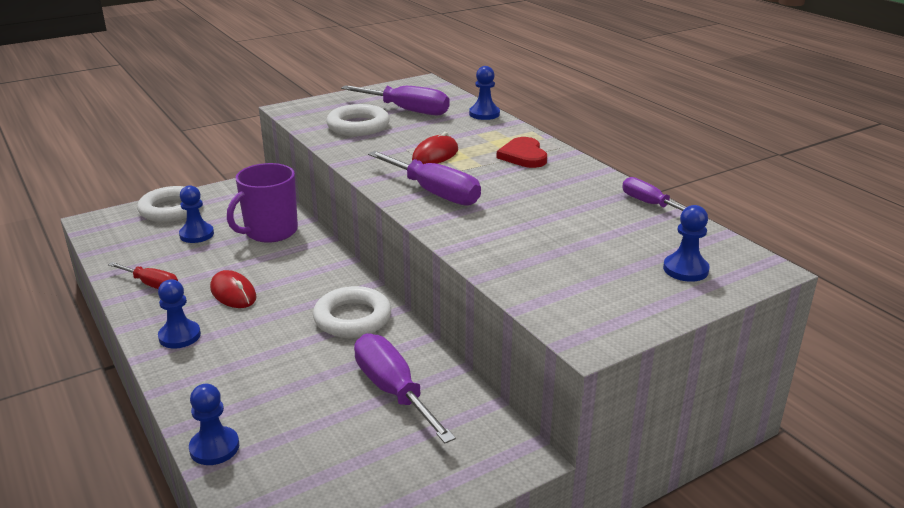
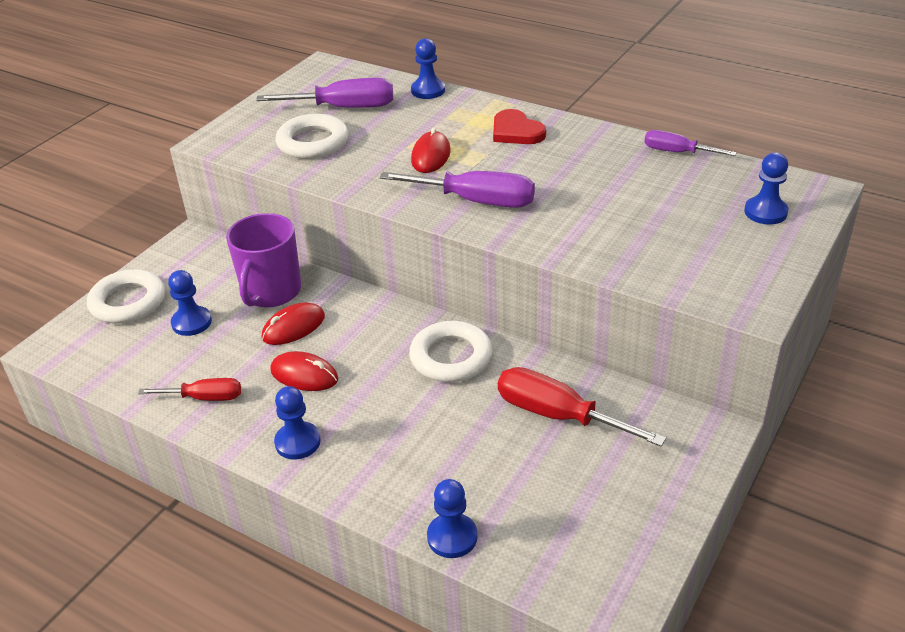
camera: 25 degrees left, 10 degrees up
(260, 259) = (293, 327): none -> red mouse
(393, 391) = (558, 415): purple screwdriver -> red screwdriver

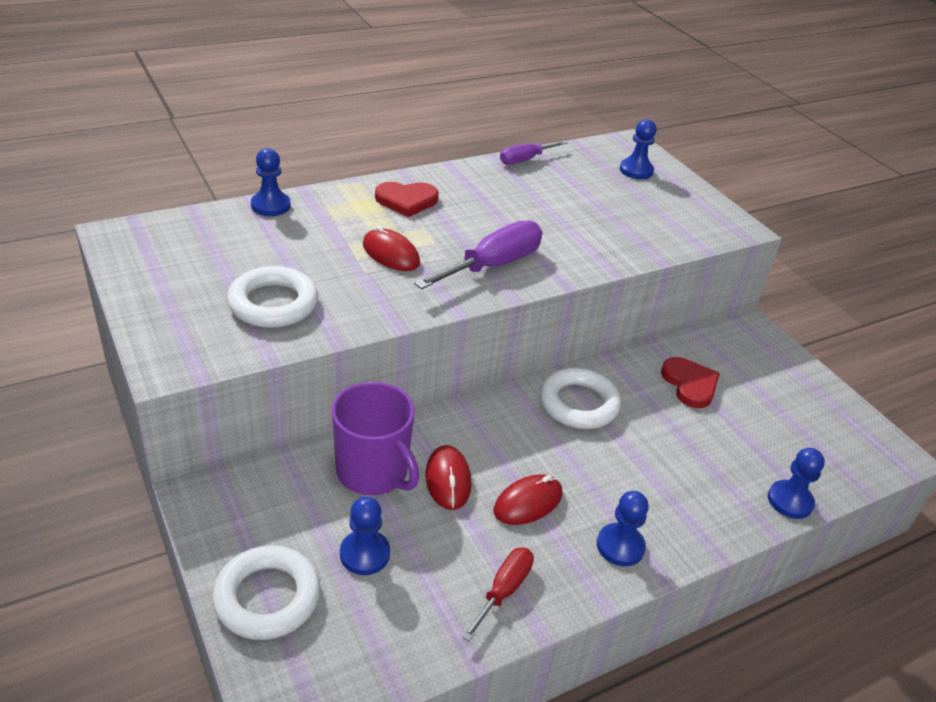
camera: 65 degrees left, 0 degrees up
(344, 108) = (231, 259): purple screwdriver -> none
(558, 415) = (690, 384): red screwdriver -> red heart

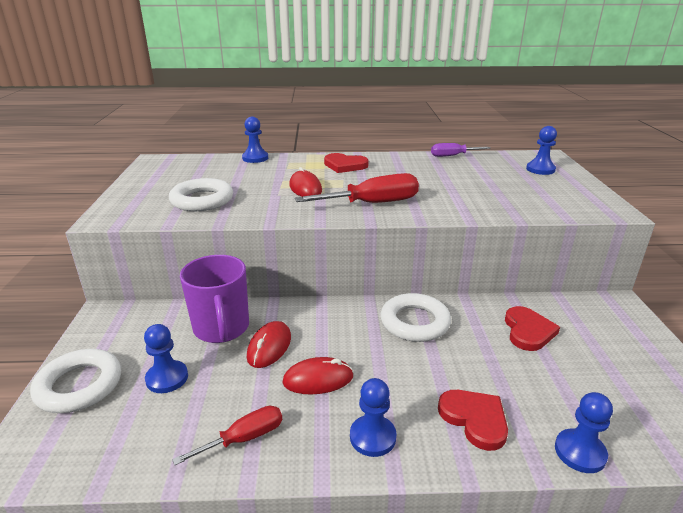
camera: 30 degrees right, 10 degrees down
(493, 265) = (373, 203): purple screwdriver -> red screwdriver
(694, 497) = (474, 419): none -> red heart

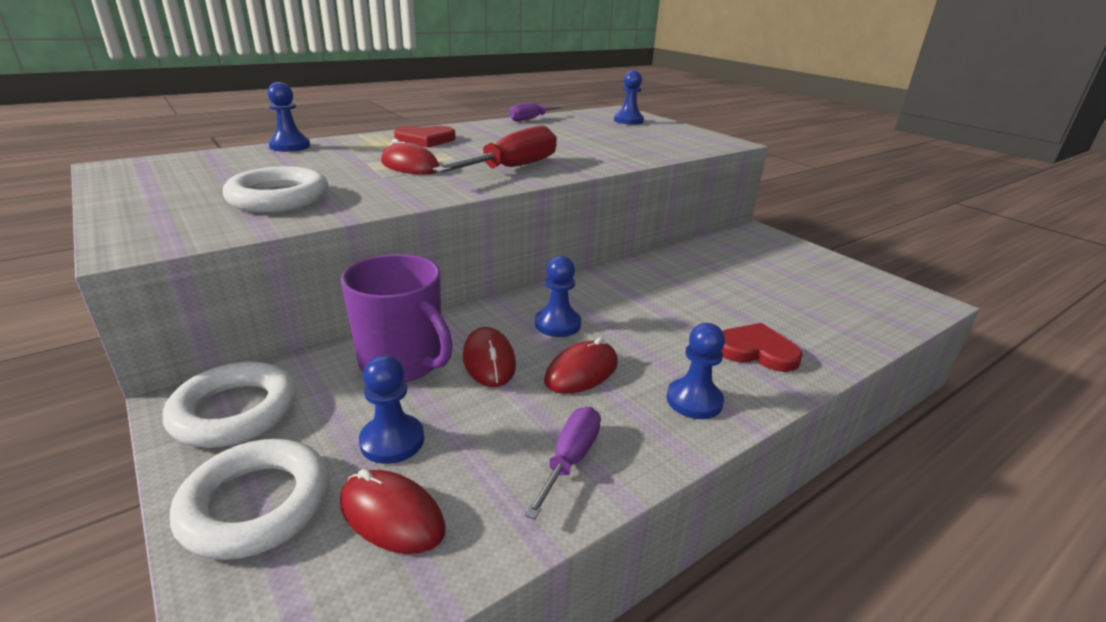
camera: 35 degrees left, 0 degrees up
(124, 423) = (392, 515): none -> red mouse
(244, 438) = (570, 459): red screwdriver -> purple screwdriver
(415, 322) = (615, 290): white ring -> white ring (235, 411)
(528, 331) = (716, 269): red heart -> none
(580, 452) = (851, 344): blue pawn -> blue pawn (557, 324)

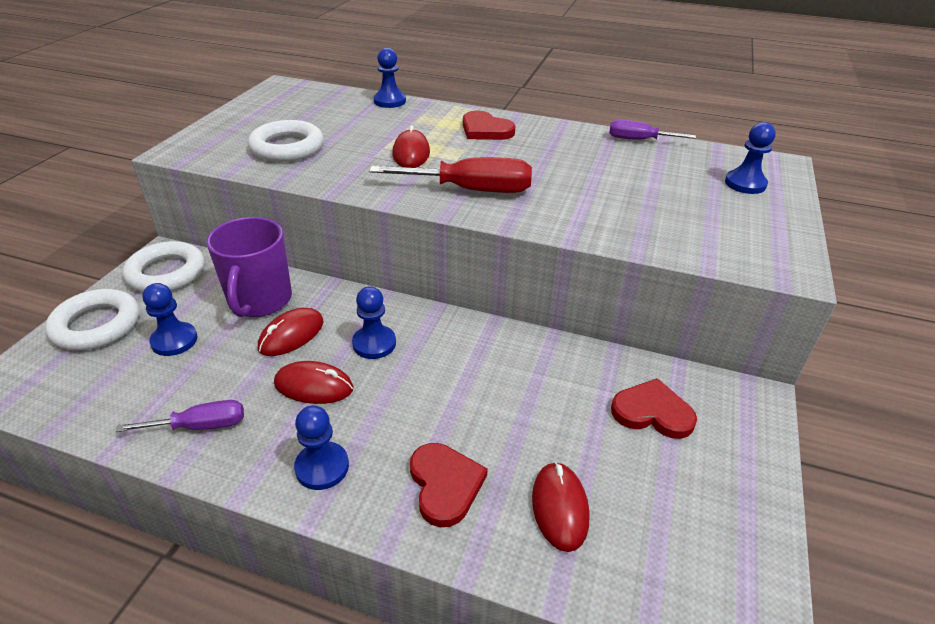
camera: 55 degrees right, 10 degrees up
(392, 515) = (109, 375): red mouse -> red mouse (560, 507)
(742, 259) = (652, 412): none -> red heart

